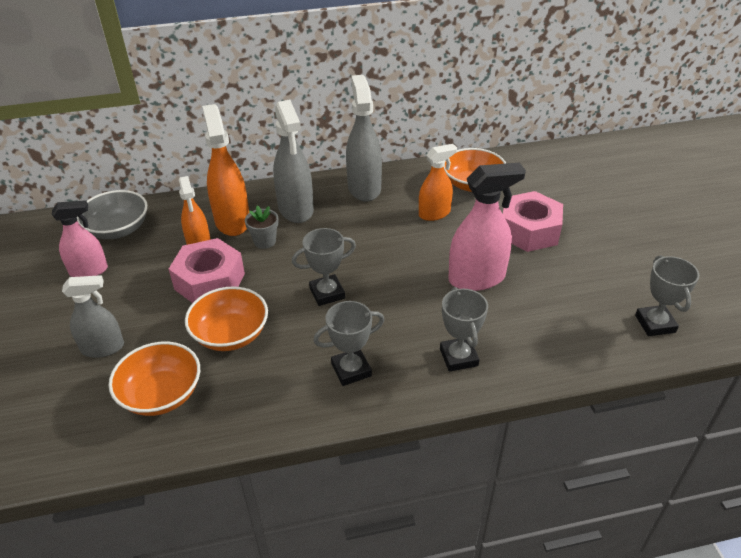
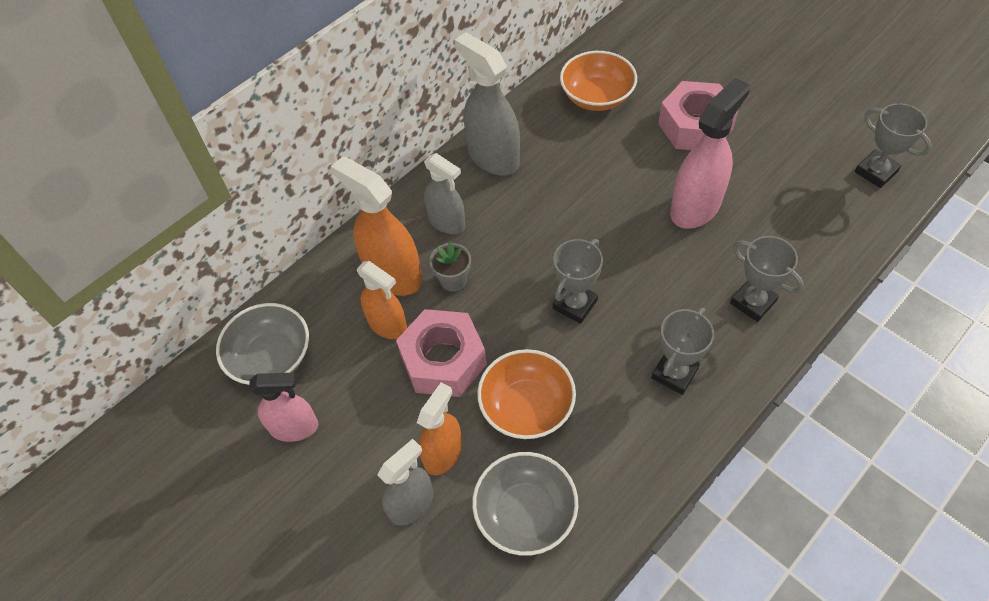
camera: 30 degrees left, 15 degrees up
(89, 271) = (294, 427): pink spray bottle -> pink spray bottle turned 45 degrees clockwise
(161, 394) = (525, 513): orange bowl -> grey bowl
(296, 209) = (447, 222): grey spray bottle -> grey spray bottle, size x0.65
(434, 213) = (592, 152): orange spray bottle -> orange spray bottle (443, 453)

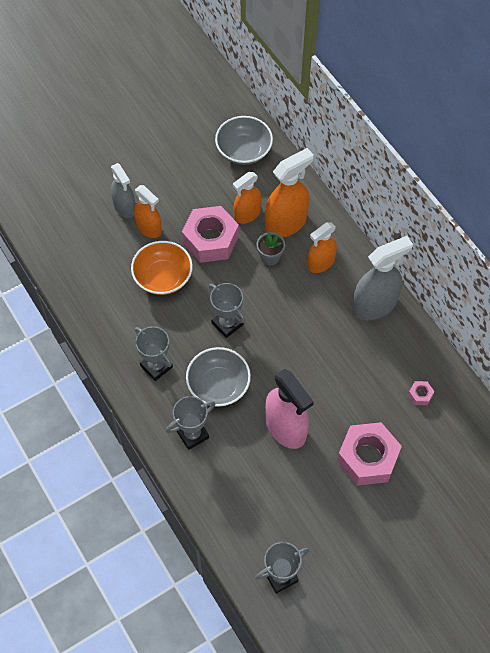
camera: 100 degrees right, 5 degrees up
(294, 427) = (192, 158): pink spray bottle -> none
(447, 222) = (321, 263): grey spray bottle -> orange spray bottle
(525, 513) = (98, 261): grey bowl -> grey bowl (218, 385)
(596, 97) = (420, 395): orange bowl -> pink nut

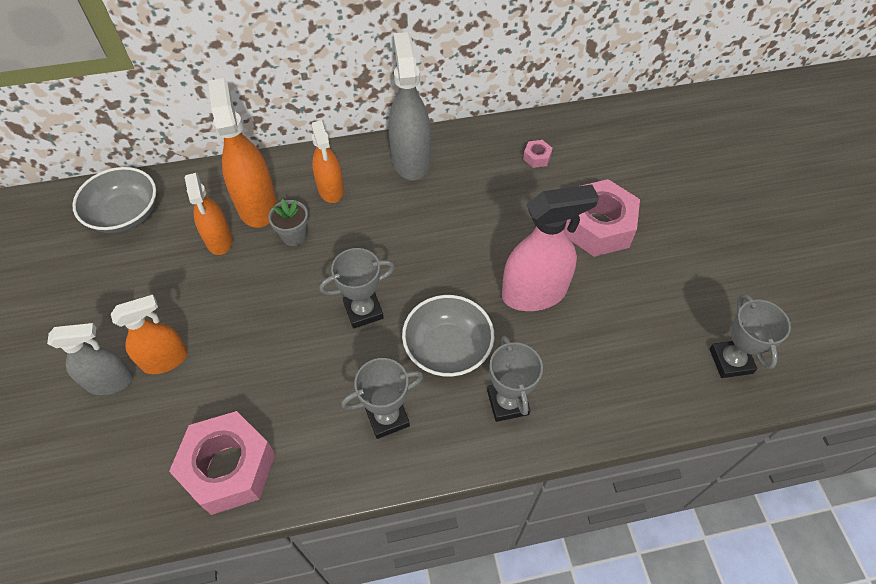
camera: 70 degrees left, 5 degrees down
(163, 277) = (253, 366): orange bowl -> none
(210, 240) = (230, 291): pink nut -> pink nut (229, 467)

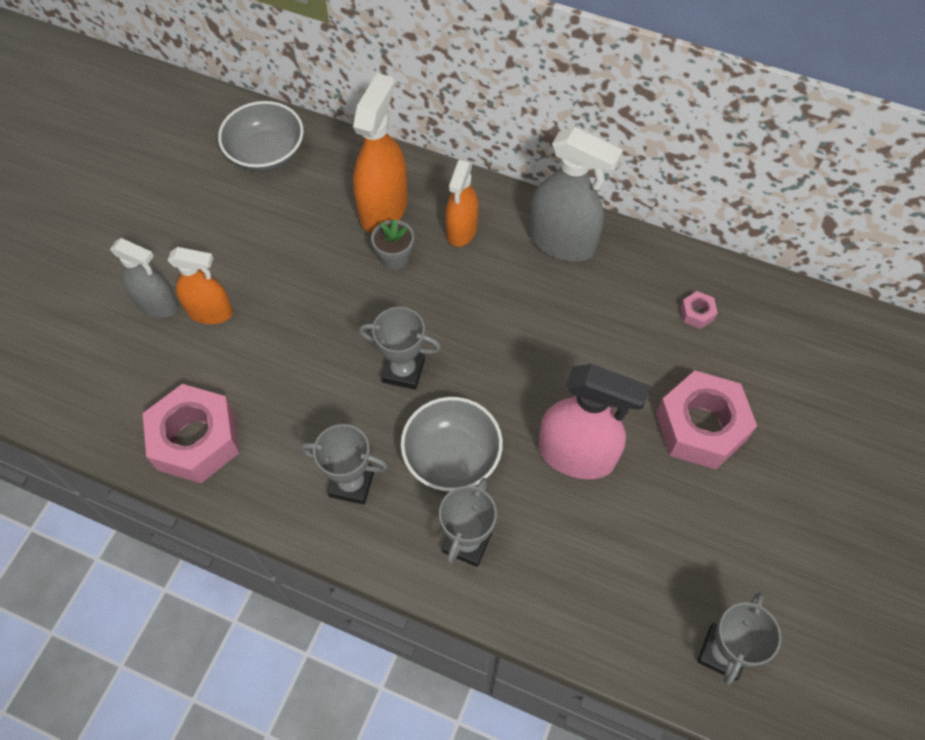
camera: 35 degrees right, 5 degrees up
(219, 240) = (327, 224): orange spray bottle -> none
(411, 160) = (562, 242): grey spray bottle -> grey spray bottle turned 90 degrees clockwise

